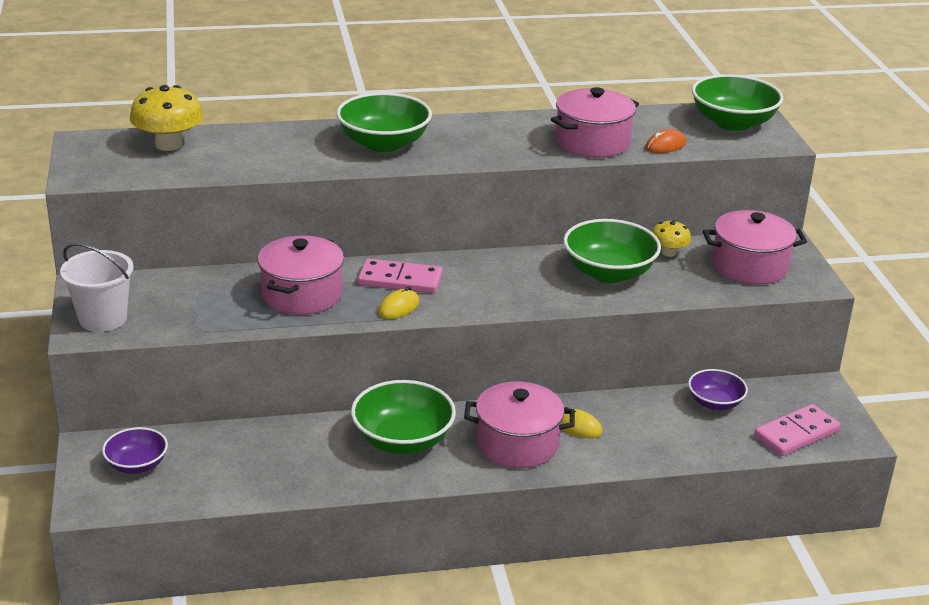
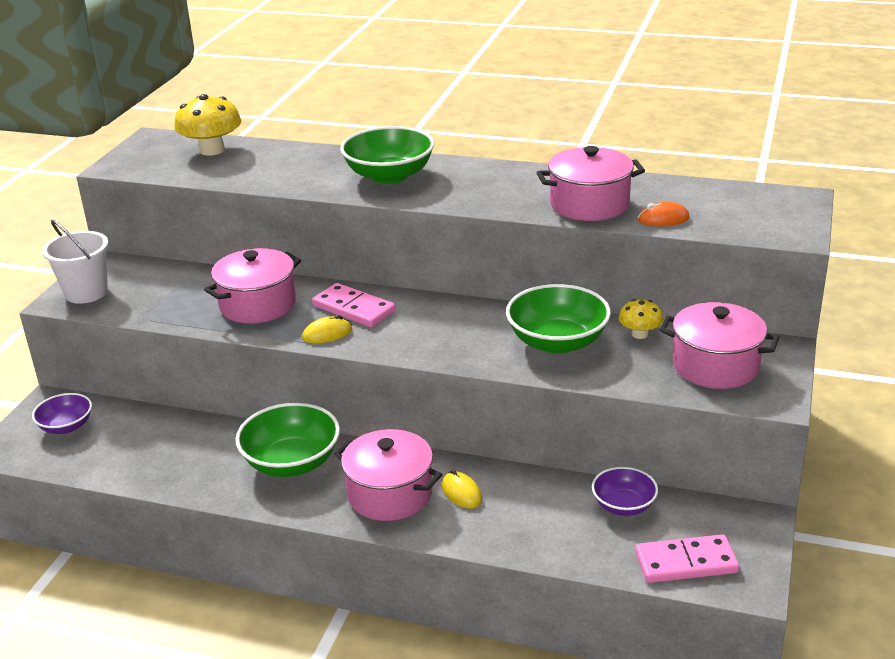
camera: 30 degrees right, 0 degrees up
(733, 123) = (763, 207): green bowl -> none

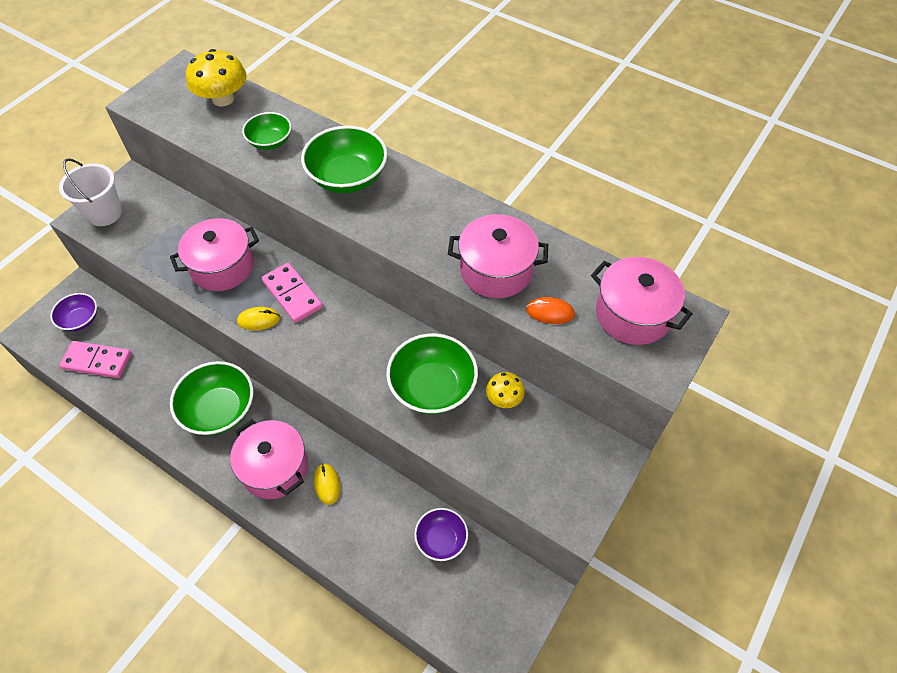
camera: 15 degrees right, 25 degrees up
(286, 168) = (270, 142): none -> green bowl
(686, 563) = (460, 619): pink domino -> pink domino (97, 361)
(715, 366) = (547, 460): pink pot -> pink pot (633, 314)

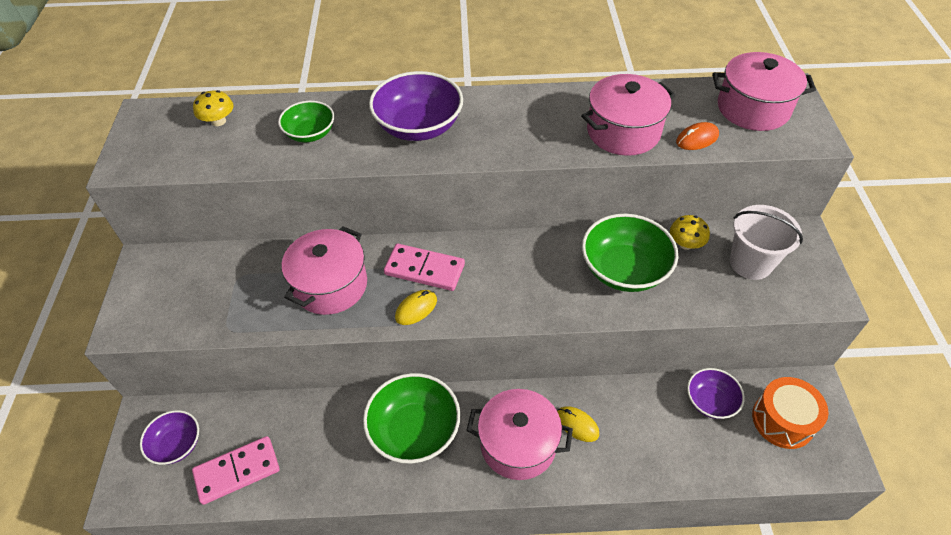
camera: 35 degrees left, 5 degrees down
(104, 213) = (145, 308): white bucket -> white bucket (750, 263)
(223, 99) = (218, 121): yellow mushroom -> yellow mushroom, size x0.57
(347, 177) = (418, 126): green bowl -> purple bowl
(482, 595) = (783, 420): none -> orange drum

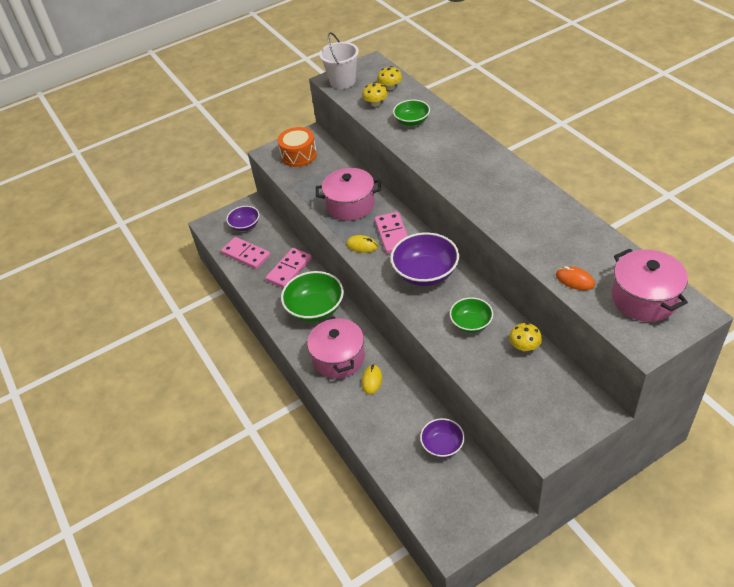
camera: 65 degrees right, 5 degrees down
(233, 148) = (375, 103): none -> yellow mushroom
(318, 428) = (289, 269): none -> pink domino
(418, 126) = (458, 155): purple bowl -> purple bowl (425, 273)
(623, 131) = (544, 242): pink pot -> none
(624, 270) = (471, 323): green bowl -> green bowl, size x0.60
(750, 263) = (538, 389): white bucket -> white bucket (342, 81)
(783, 420) = (458, 494): orange drum -> orange drum (299, 155)

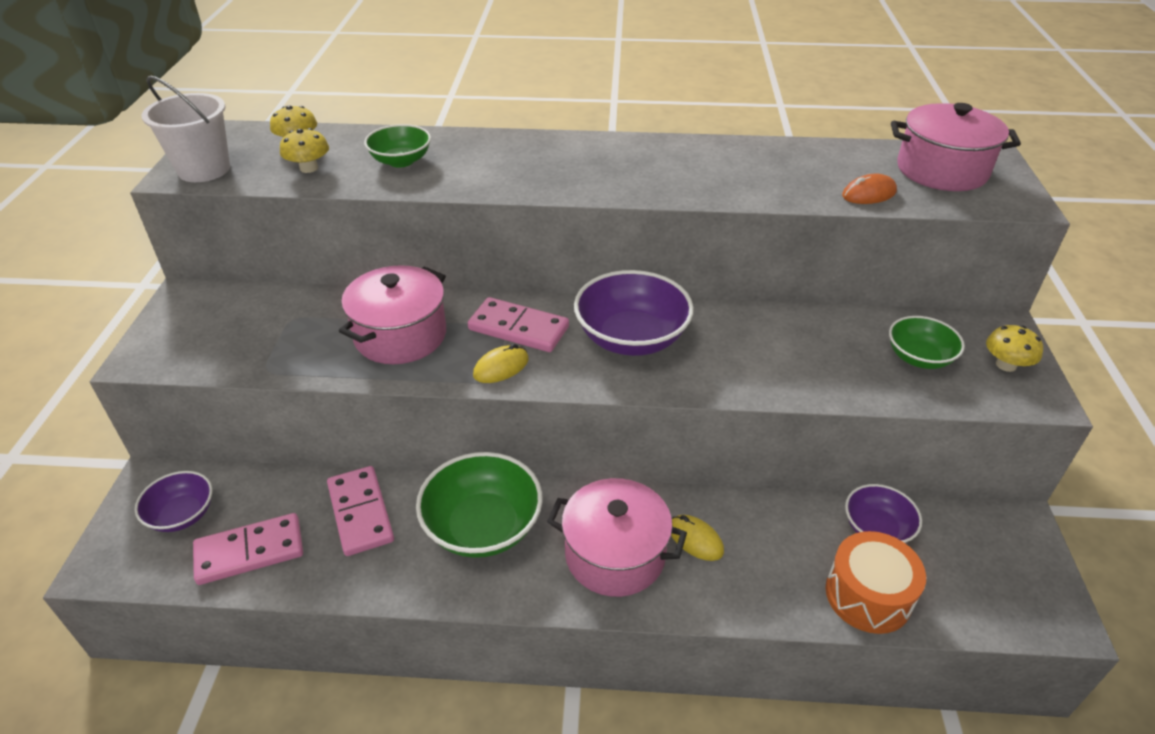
camera: 60 degrees left, 5 degrees down
(299, 155) = (206, 330): orange drum -> orange drum (868, 595)
(471, 323) = (769, 347): green bowl -> green bowl (919, 357)
(524, 346) = (851, 326): yellow mushroom -> yellow mushroom (1006, 365)

